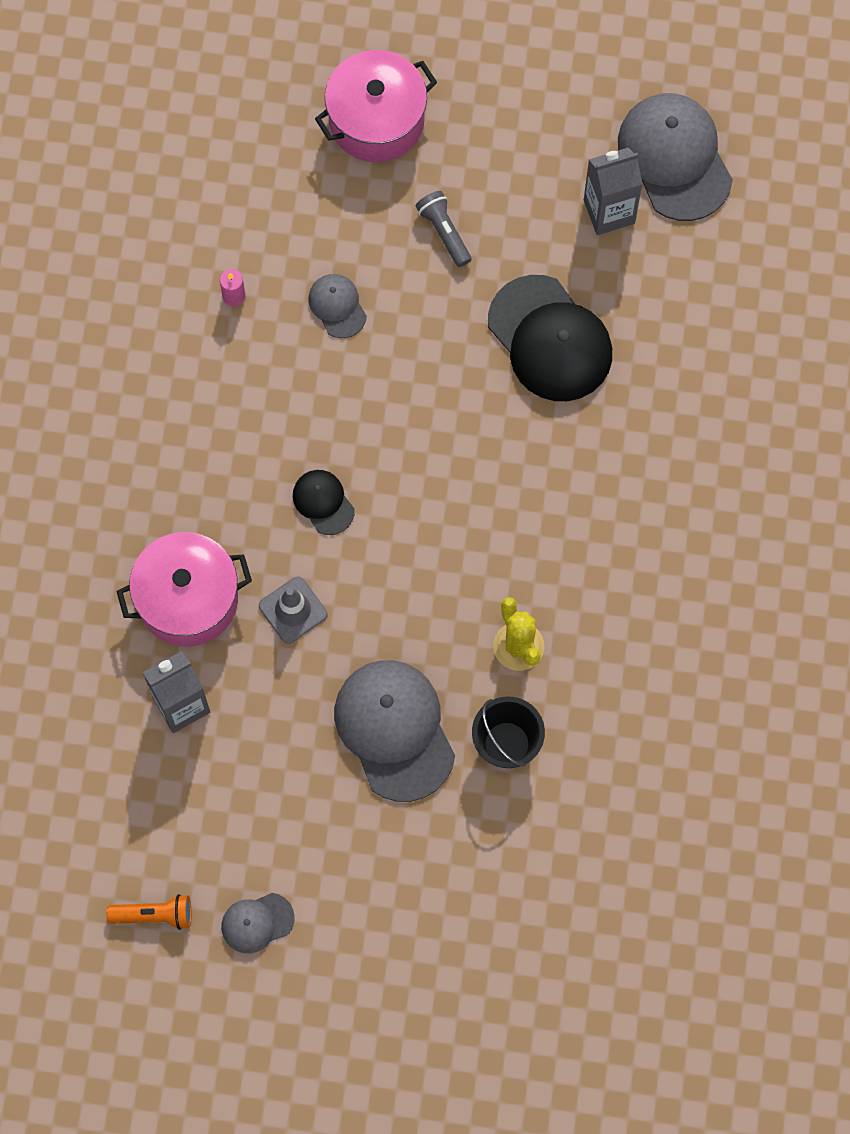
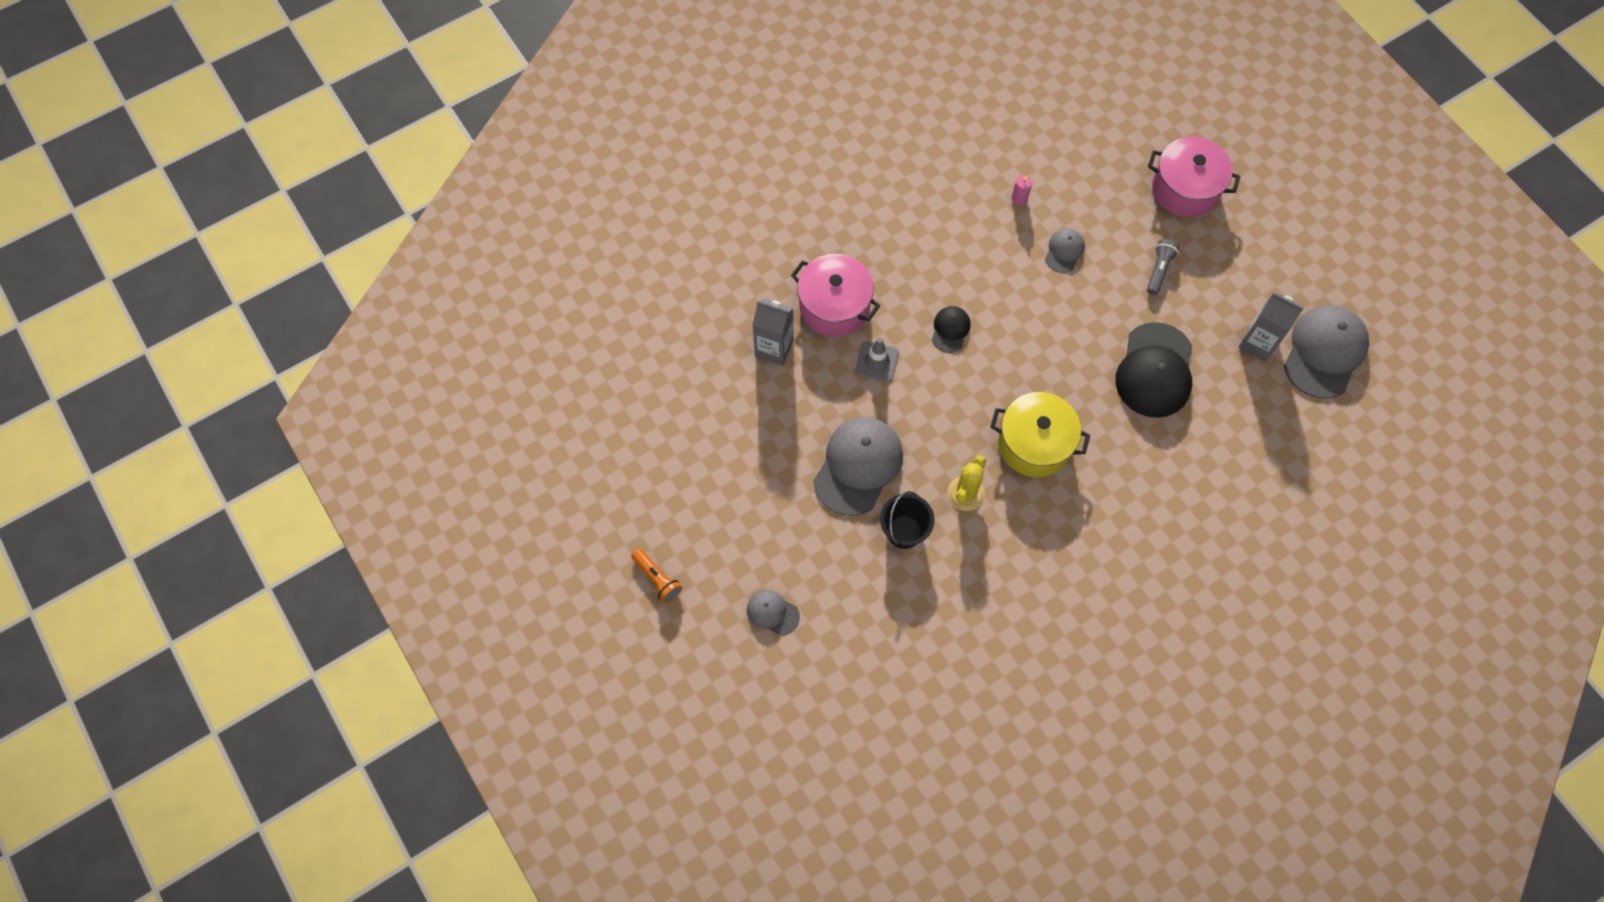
camera: 50 degrees right, 5 degrees down
(154, 915) = (647, 426): orange flashlight -> orange flashlight (657, 579)
(257, 922) = (688, 481): grey cap -> grey cap (772, 612)
(524, 530) = (1034, 444): none -> yellow pot

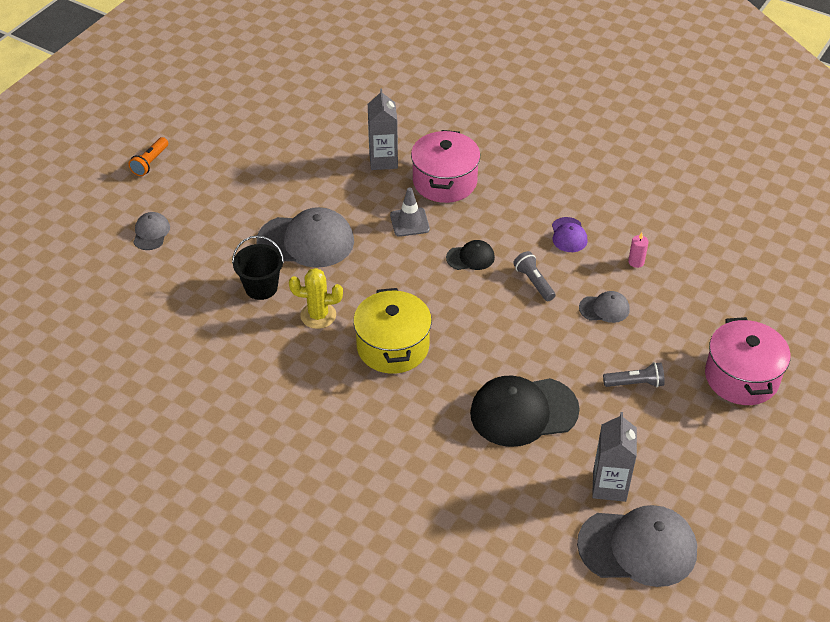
camera: 65 degrees right, 20 degrees down
(960, 235) = (568, 235): none -> purple cap
(1006, 292) = (533, 282): none -> grey flashlight

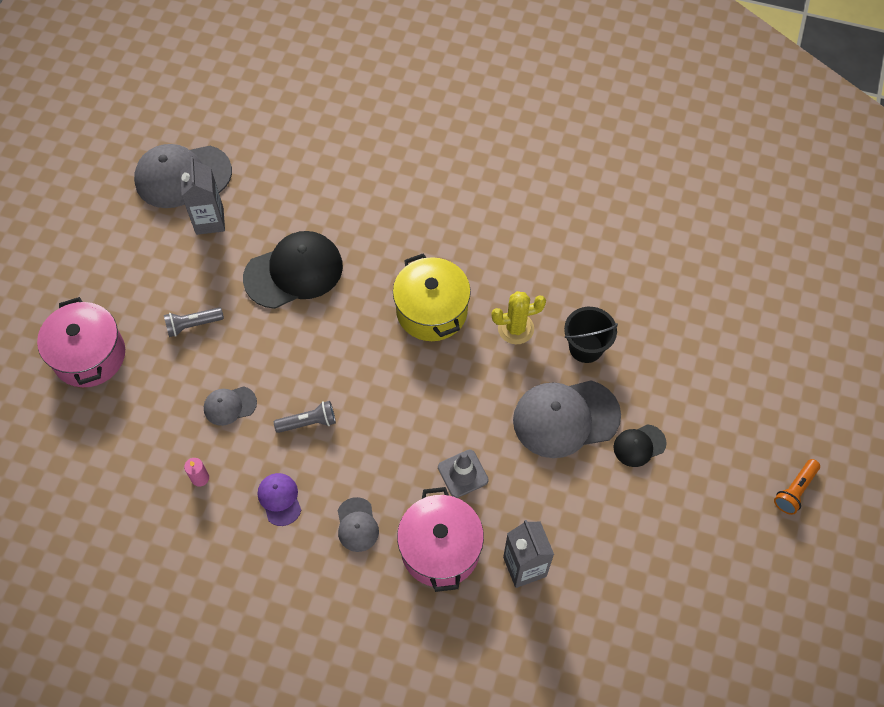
camera: 165 degrees right, 15 degrees up
(150, 163) = (795, 490): orange flashlight -> orange flashlight turned 150 degrees counterclockwise
(151, 233) = (733, 389): grey cap -> grey cap (357, 525)
(470, 257) = (382, 439): black cap -> black cap (639, 445)
(533, 282) = (308, 422): grey flashlight -> grey flashlight turned 60 degrees counterclockwise

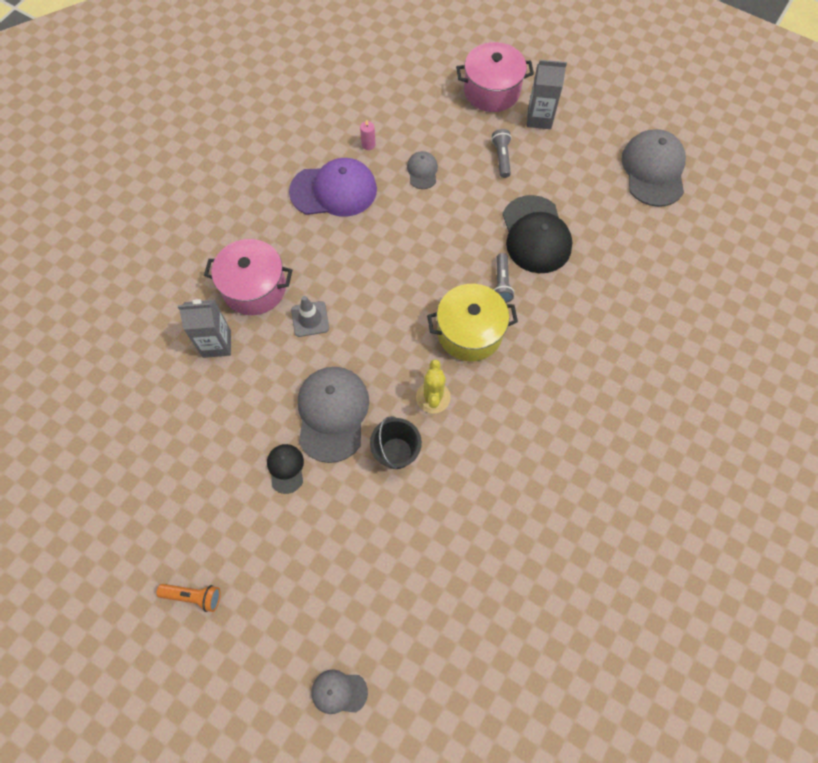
camera: 105 degrees right, 5 degrees up
(209, 221) = (602, 183): grey carton -> grey carton (539, 118)
(279, 499) = (334, 190): purple cap -> purple cap, size x2.02
(308, 422) = (391, 220): grey flashlight -> grey flashlight (501, 283)
(357, 525) = (295, 236): grey cap -> grey cap (339, 692)
(795, 490) = (193, 596): orange flashlight -> orange flashlight turned 135 degrees clockwise

